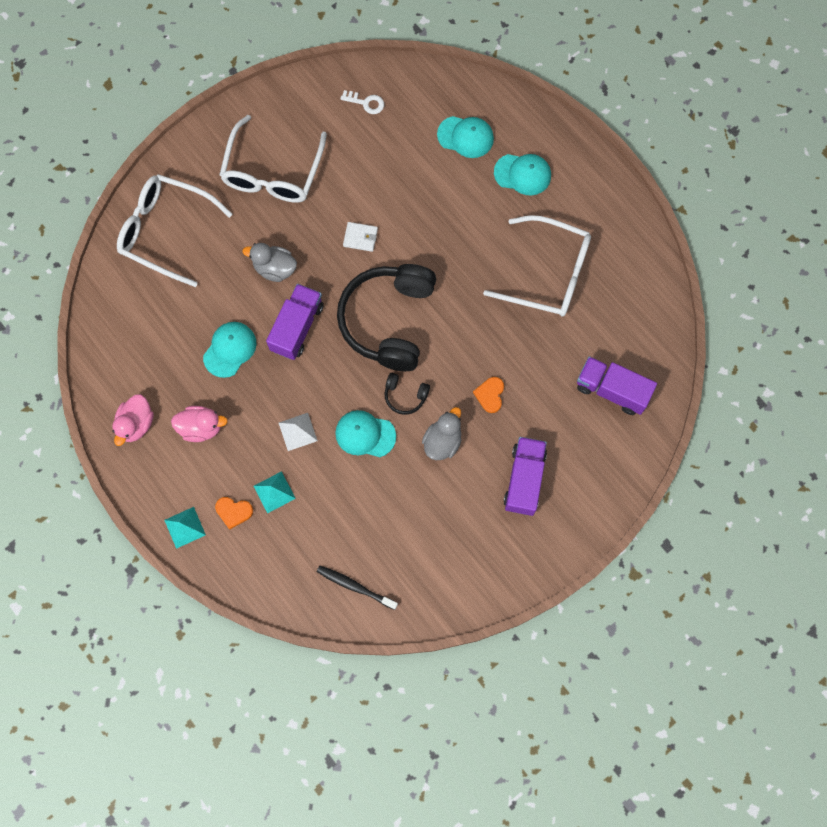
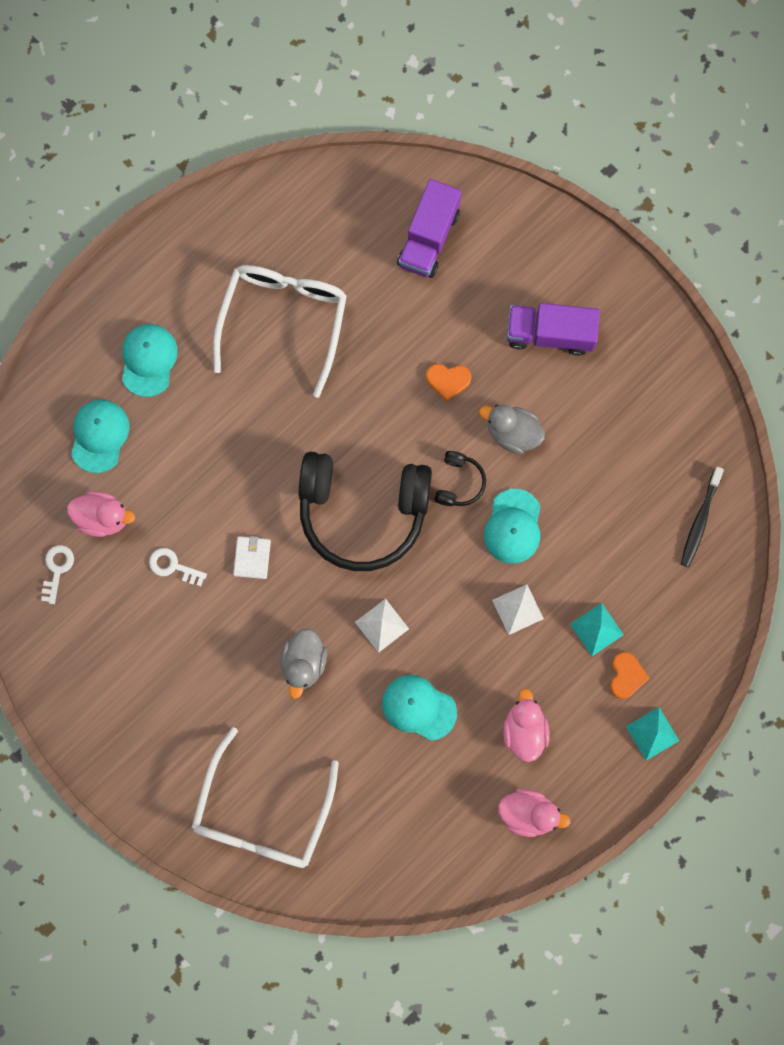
camera: 95 degrees left, 5 degrees up
(273, 171) = (166, 682): white glasses -> none
(297, 327) = (382, 625): purple truck -> white pyramid
(360, 181) = (173, 566): none -> white key
(402, 135) = (103, 517): none -> pink duck

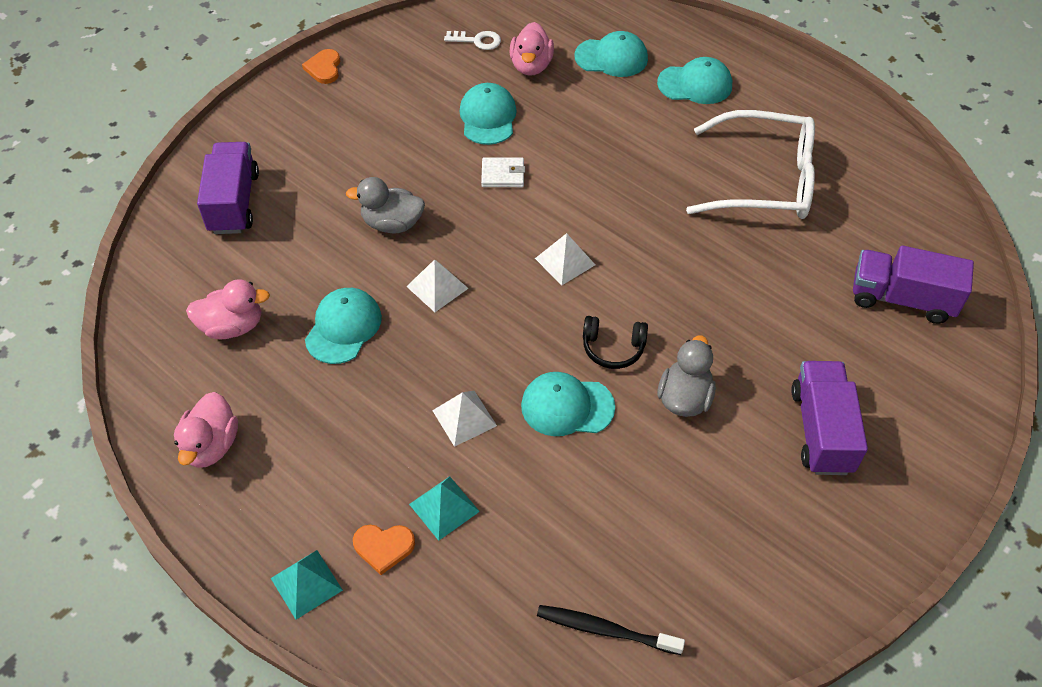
camera: 85 degrees right, 25 degrees down
(173, 566) = (488, 117): white key -> turquoise cap
(262, 812) = (234, 202): white glasses -> purple truck
(362, 511) = (565, 261): black headphones -> white pyramid
(448, 380) = (734, 329): orange heart -> orange heart (324, 68)
(524, 730) = (314, 435): pink duck -> pink duck (232, 326)

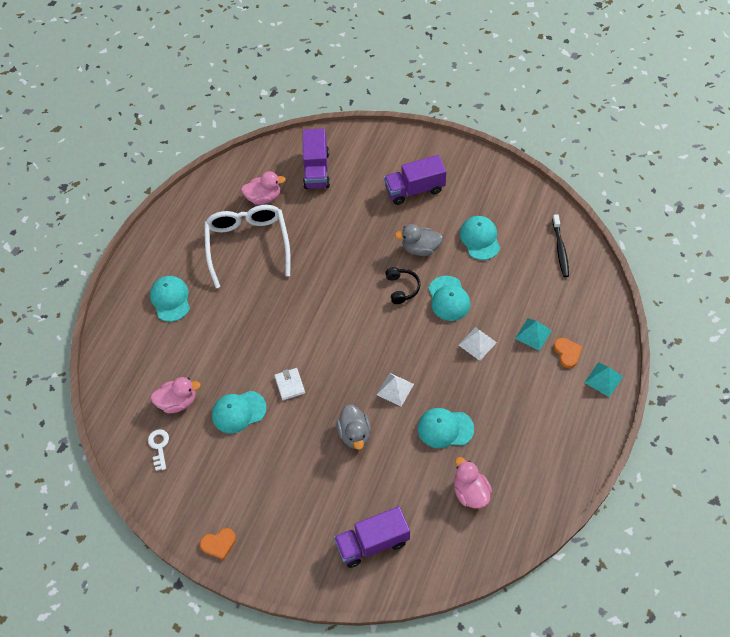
camera: 105 degrees left, 5 degrees up
(211, 445) = (553, 463): pink duck -> pink duck (264, 197)
(565, 261) = (349, 328): white pyramid -> none
(611, 57) = (156, 354): turquoise cap -> turquoise cap (480, 239)

